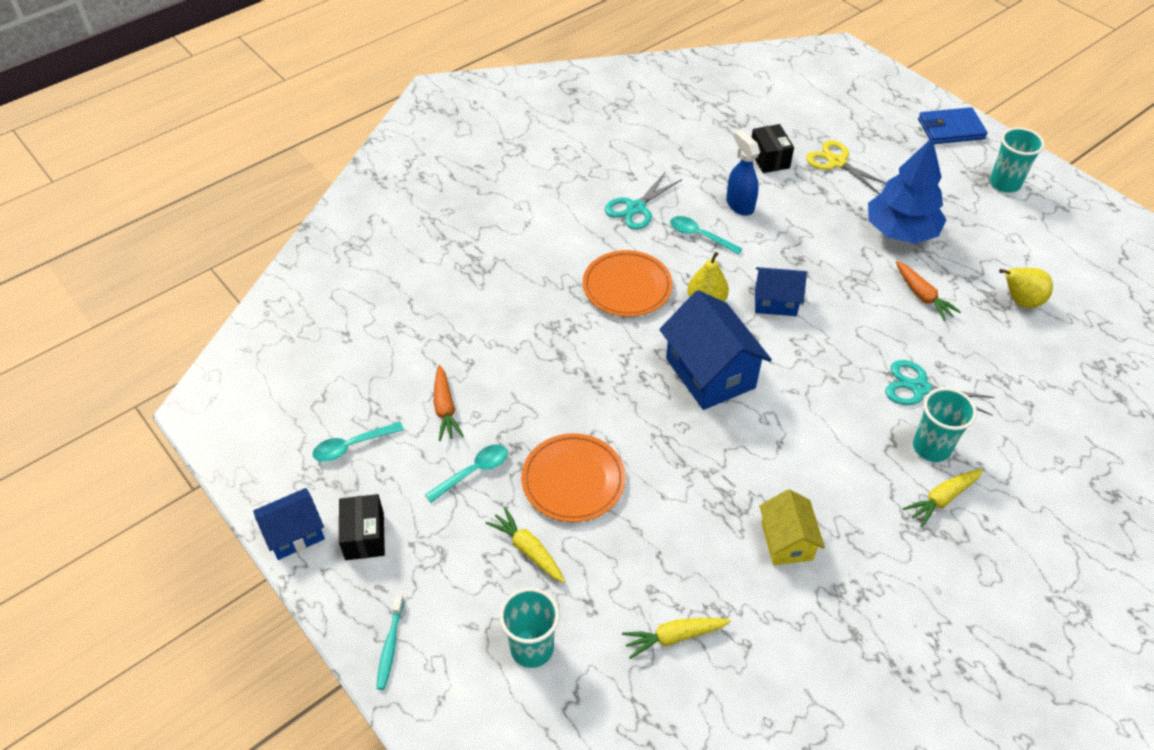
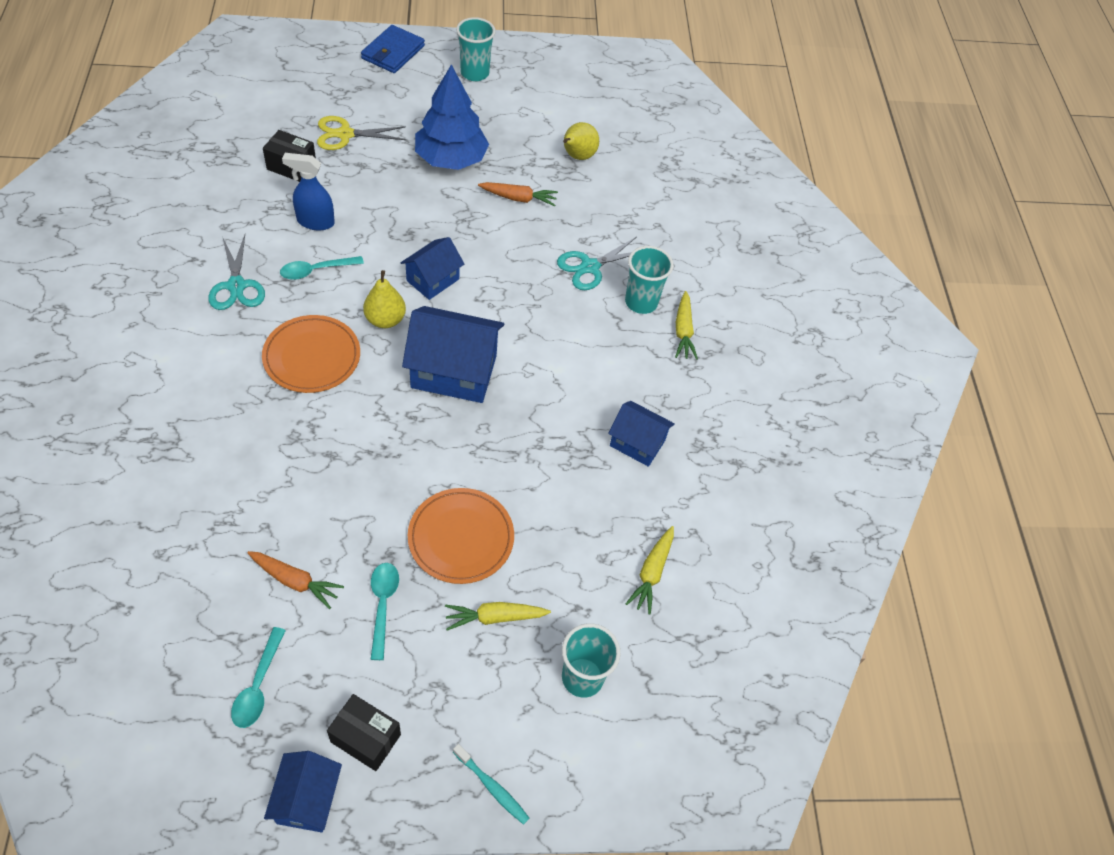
camera: 60 degrees left, 5 degrees up
(786, 541) = (637, 443): yellow house -> blue house

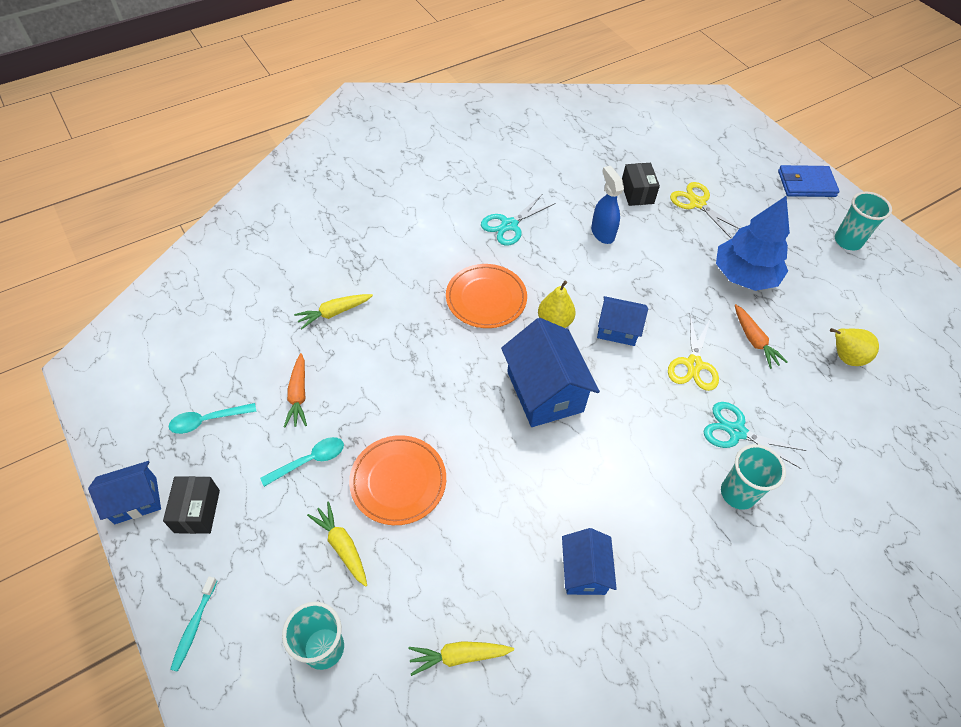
camera: 65 degrees right, 0 degrees up
(316, 270) = (561, 258): turquoise spoon -> none
(509, 252) = (694, 364): none -> yellow scissors
(683, 331) = (739, 548): yellow carrot -> yellow carrot (334, 313)

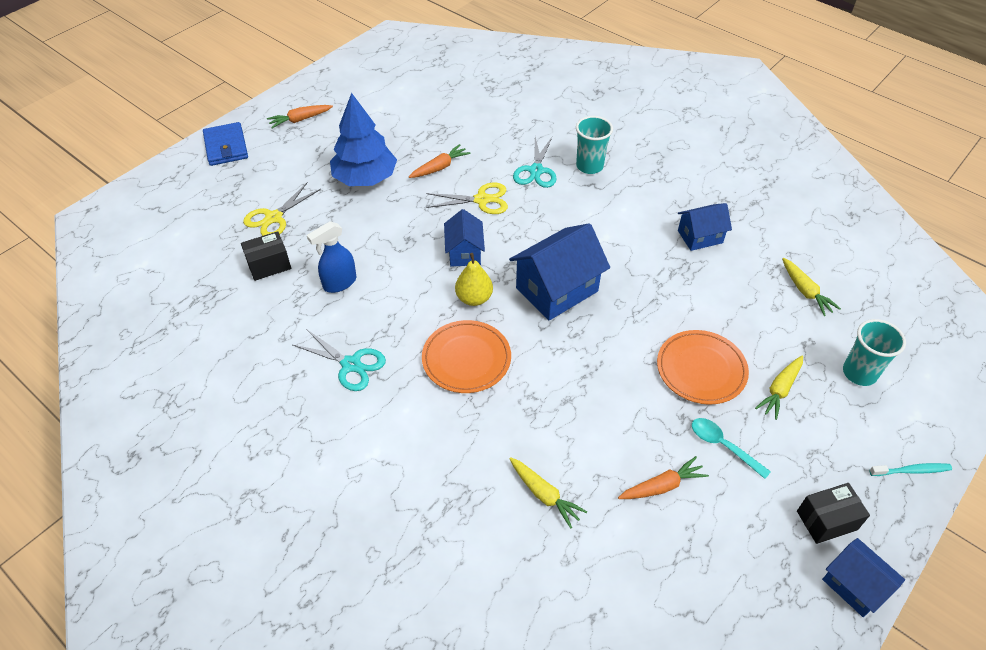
camera: 105 degrees left, 5 degrees down
(207, 420) = (737, 562): turquoise spoon -> none
(845, 357) = (435, 119): yellow pear -> none
(848, 241) = (300, 120): turquoise cup -> orange carrot

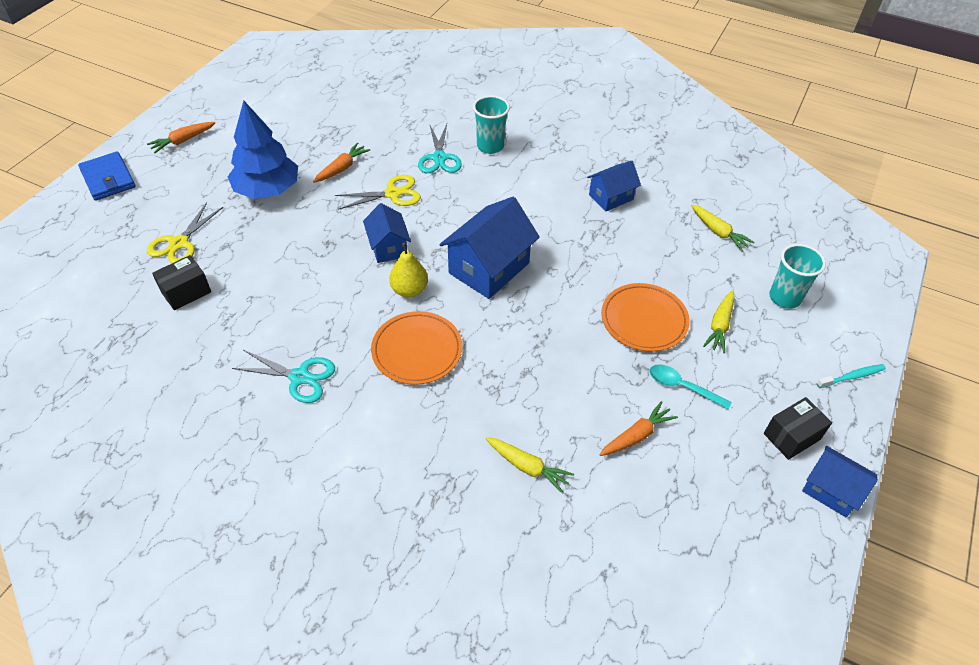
camera: 15 degrees left, 0 degrees up
(339, 283) = (266, 298): blue spray bottle -> none

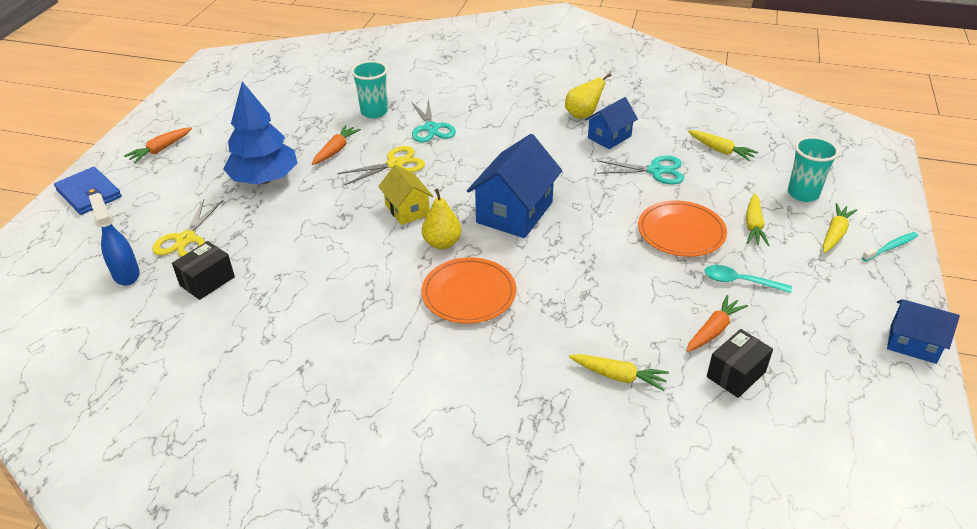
camera: 10 degrees left, 10 degrees down
(118, 271) = (126, 274): none -> blue spray bottle
(299, 377) = (355, 337): turquoise scissors -> turquoise scissors (655, 171)
(388, 247) = (407, 210): blue house -> yellow house
(490, 146) = (477, 112): turquoise cup -> turquoise cup (374, 112)
(593, 167) = (582, 115): none -> yellow pear
(791, 436) = (858, 305): black box -> black box (736, 374)
(800, 350) = (835, 234): none -> yellow carrot

